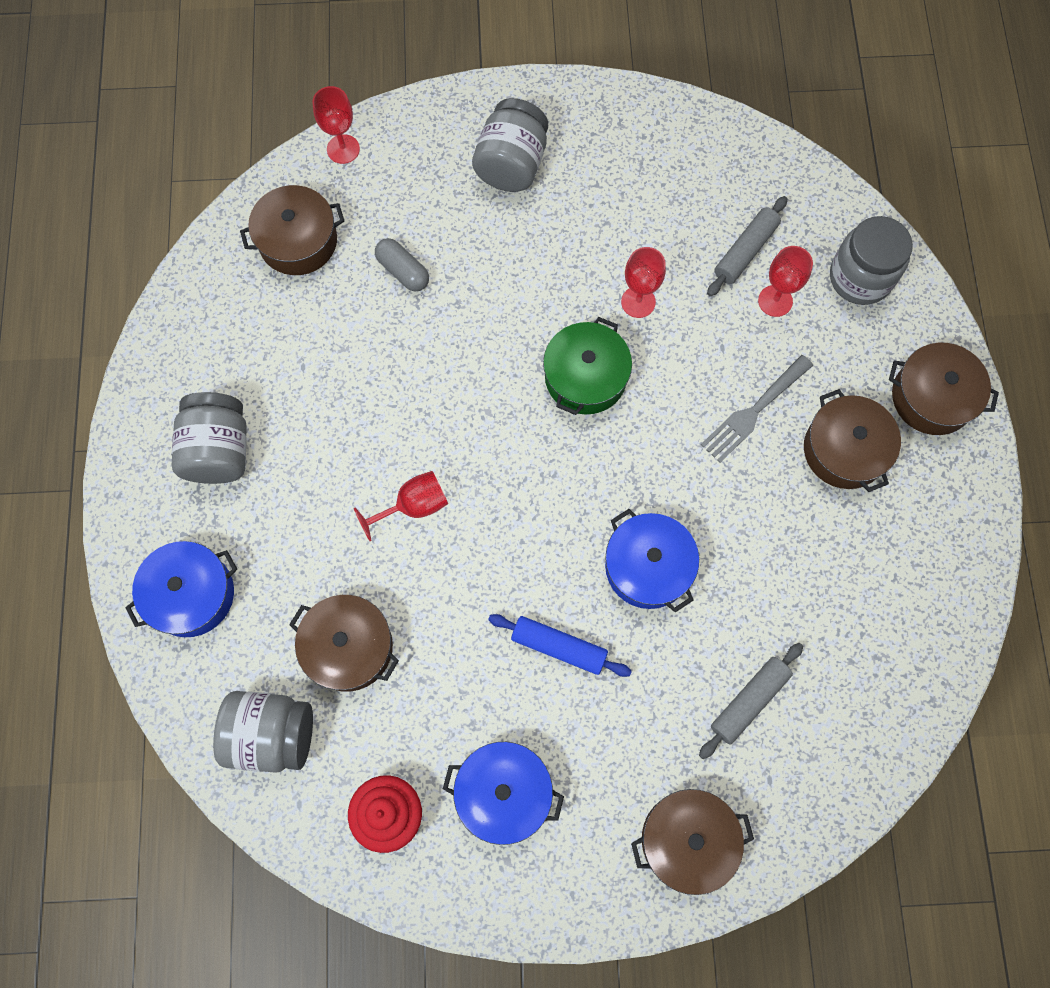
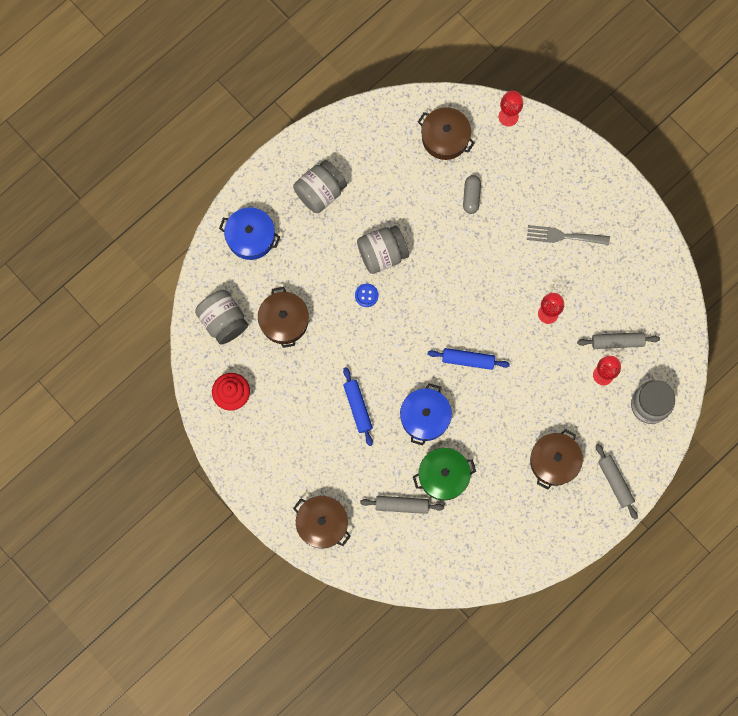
camera: 50 degrees right, 5 degrees up
(413, 506) = (366, 295): red goblet -> blue button
(503, 793) = (278, 434): blue pot -> none
(511, 164) = (568, 199): grey jar -> grey jar (382, 254)
(585, 377) = (490, 320): green pot -> green pot (443, 476)
(616, 448) = (468, 360): none -> blue rolling pin
(753, 412) = (538, 407): grey fork -> grey fork (563, 236)
(932, 397) = (615, 482): brown pot -> grey rolling pin

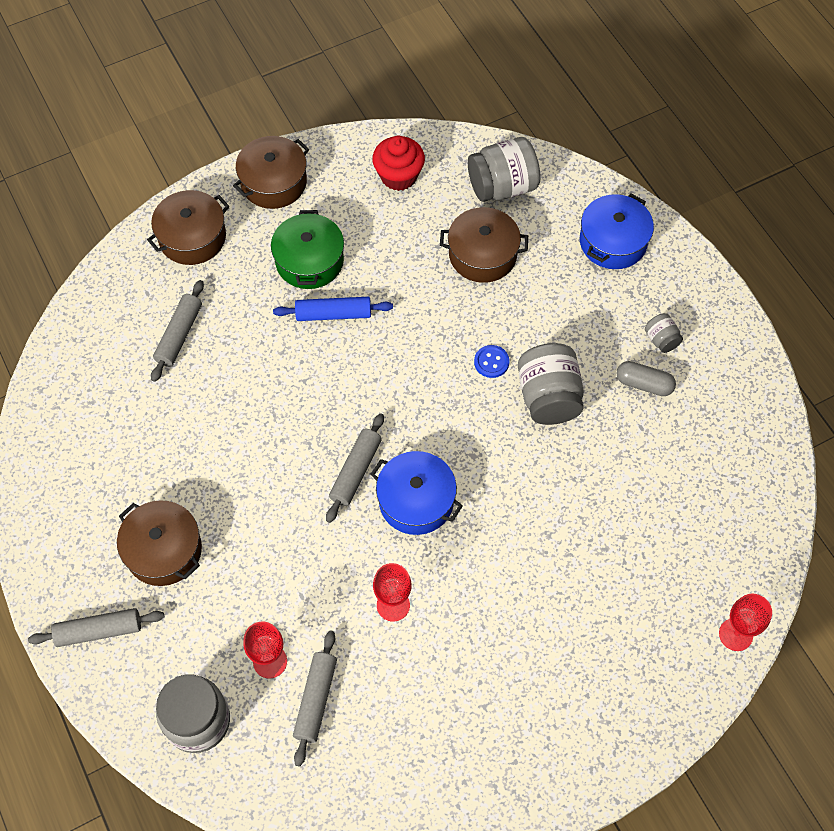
camera: 105 degrees right, 15 degrees down
(320, 192) = (661, 340): grey jar -> grey jar, size x0.49
(425, 417) = (291, 394): blue pot -> blue pot (416, 501)
(443, 476) = (199, 396): green pot -> green pot (309, 261)
(445, 138) = (715, 529): brown pot -> brown pot (274, 182)
(468, 360) = (355, 471): blue rolling pin -> grey rolling pin
(471, 197) = (610, 542): grey capsule -> grey capsule (644, 384)
(563, 236) = (513, 665): grey fork -> none

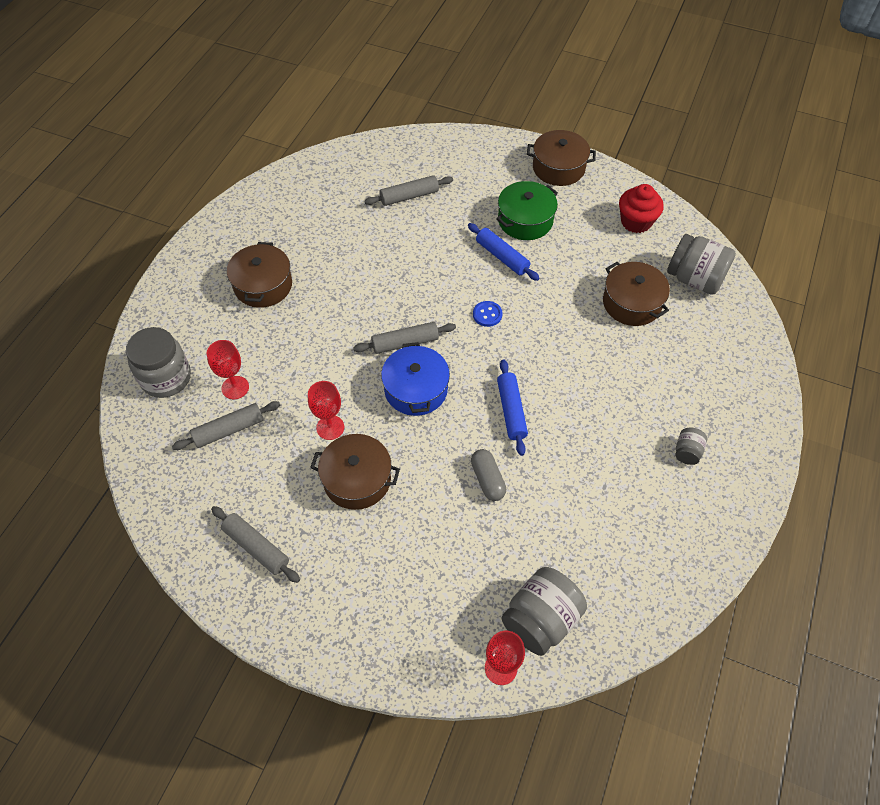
camera: 50 degrees right, 5 degrees down
(99, 631) = (186, 291): grey rolling pin -> grey rolling pin (256, 547)
(192, 237) = (479, 158): brown pot -> brown pot (357, 479)
(491, 362) = (558, 362): blue button -> blue button (487, 314)
(507, 439) = (511, 411): none -> blue rolling pin
(548, 397) = (567, 413): grey jar -> grey jar (540, 619)
(613, 241) = (729, 369): blue pot -> none
(644, 384) = (640, 465): grey capsule -> grey capsule (487, 479)

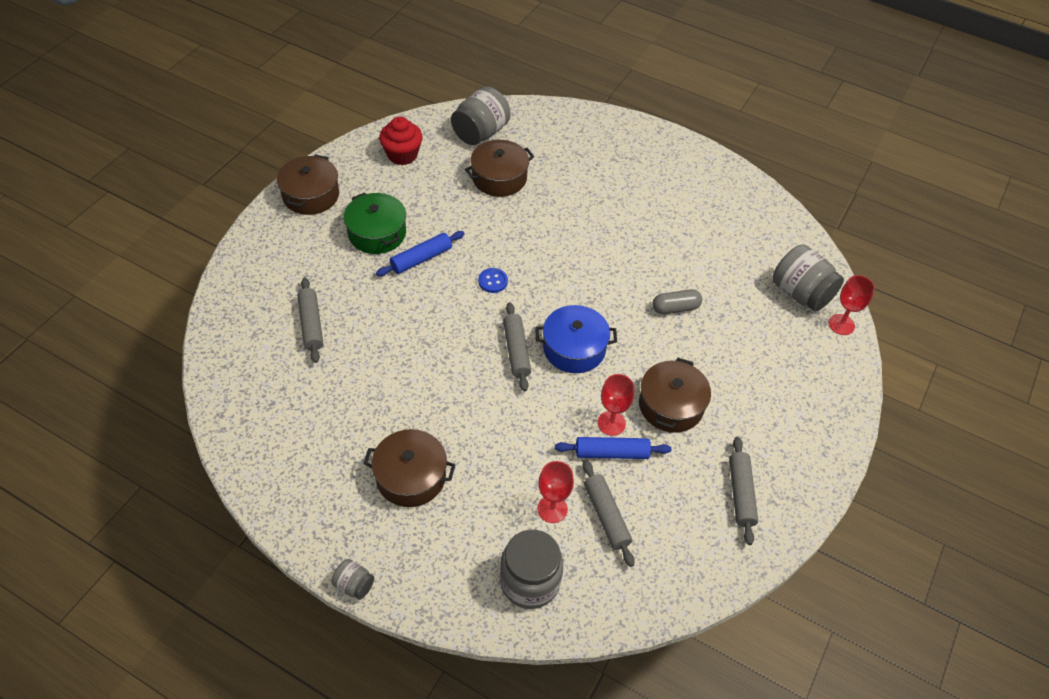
camera: 85 degrees left, 5 degrees down
(256, 547) = (741, 493): grey rolling pin -> grey rolling pin turned 45 degrees counterclockwise
(511, 411) = (606, 281): blue rolling pin -> blue rolling pin (612, 453)
(687, 452) = (656, 178): grey jar -> grey jar (354, 585)

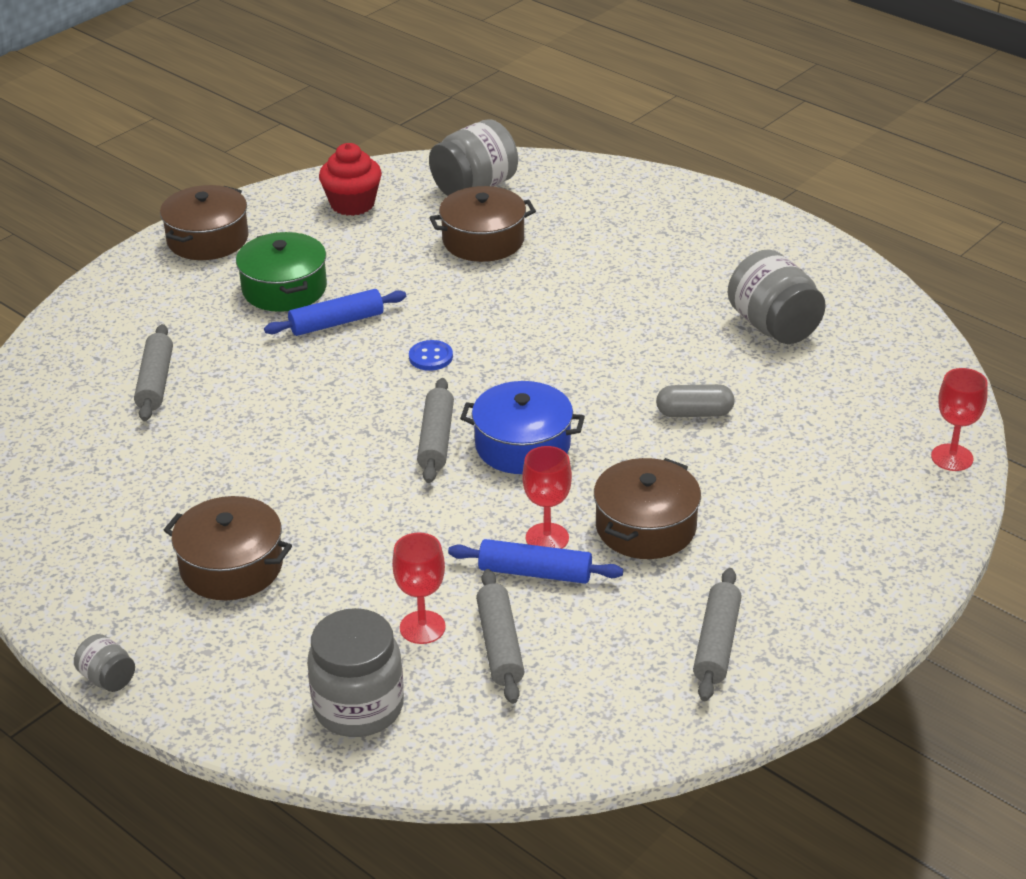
camera: 15 degrees right, 15 degrees down
(800, 293) = (899, 414): grey jar -> grey jar (773, 326)

